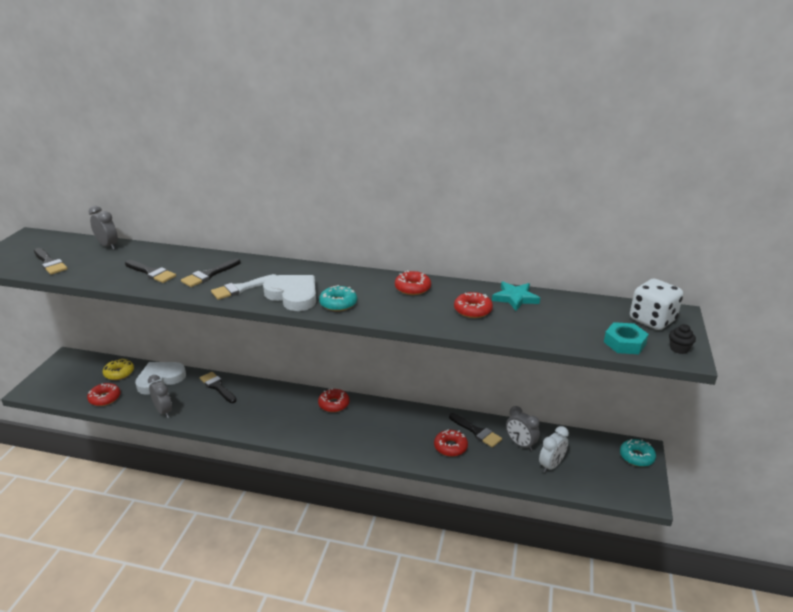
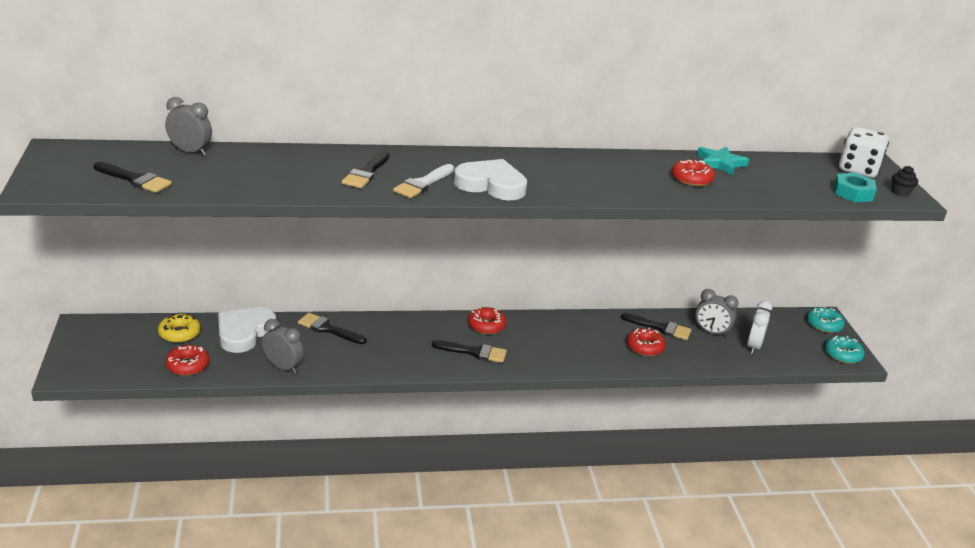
camera: 25 degrees left, 0 degrees up
(151, 273) = (290, 177): black brush -> black brush (474, 352)
(338, 303) = (549, 187): turquoise donut -> turquoise donut (842, 355)
(412, 288) = (610, 164): red donut -> none

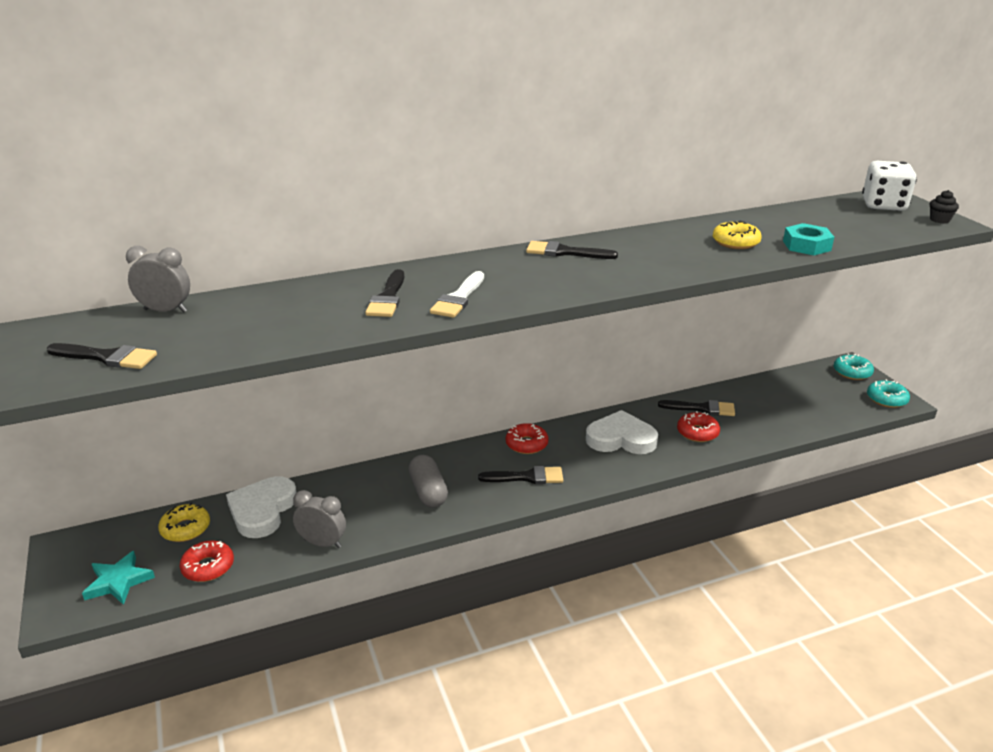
camera: 10 degrees left, 0 degrees up
(328, 329) = (357, 485): black brush -> black brush (565, 252)
(385, 346) = (428, 491): none -> grey capsule
(491, 185) = (534, 286): white heart -> white heart (621, 438)
(691, 179) = (735, 242): red donut -> yellow donut
(711, 332) = (753, 402): grey clock -> none
(720, 163) = (751, 221): turquoise star -> turquoise star (118, 581)
(753, 346) = (800, 409): white clock -> none
(853, 193) = (897, 228): turquoise nut -> turquoise nut (806, 245)

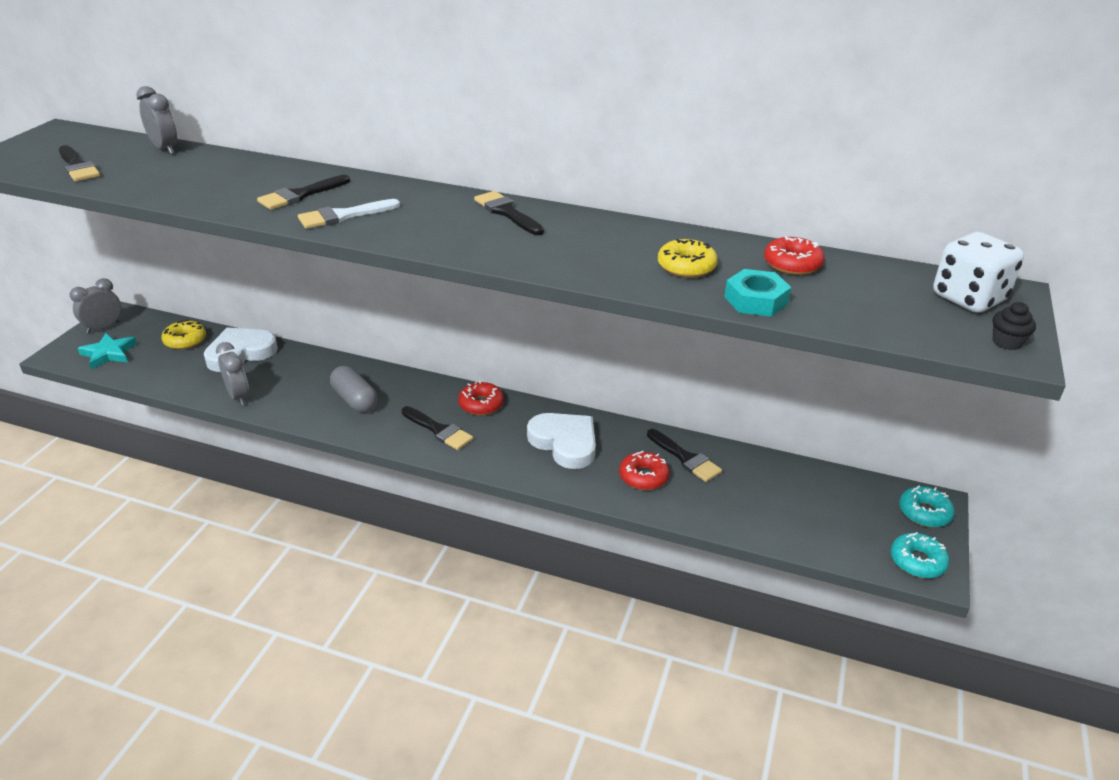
camera: 40 degrees right, 5 degrees up
(68, 564) = (103, 327): none -> grey clock
(208, 567) = (160, 372): red donut -> red donut (792, 264)
(428, 491) = (355, 400): grey capsule -> grey capsule turned 60 degrees counterclockwise

